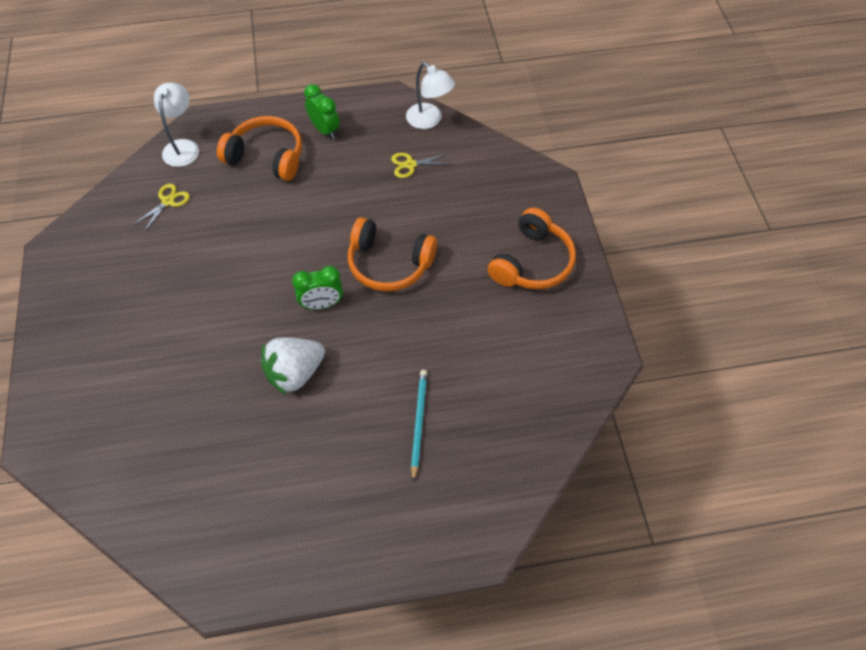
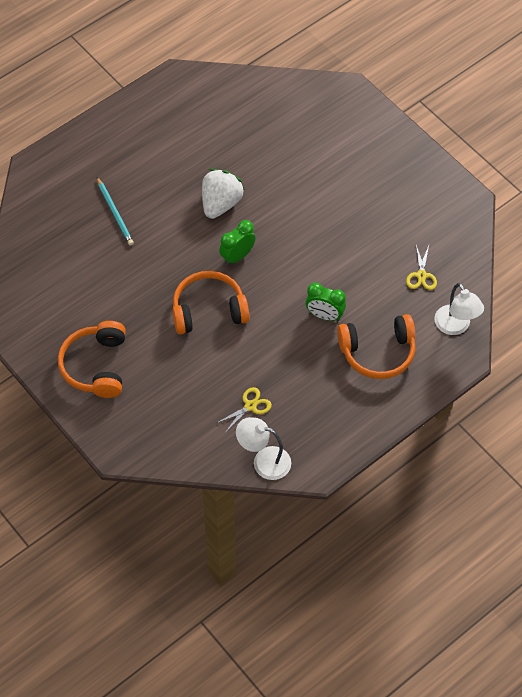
camera: 150 degrees right, 0 degrees up
(325, 130) = (350, 403): green clock -> green clock (324, 315)

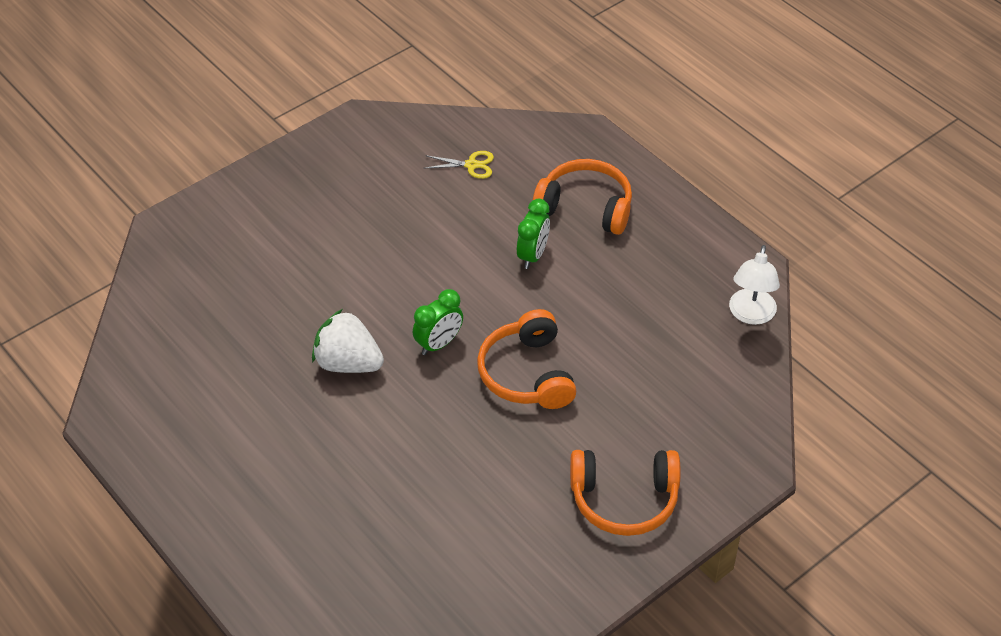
camera: 90 degrees left, 10 degrees down
(115, 213) = (357, 488): turquoise pencil -> none
(237, 256) = (439, 344): green clock -> green clock turned 90 degrees counterclockwise
(250, 406) = (673, 328): yellow scissors -> none
(378, 352) = (585, 207): orange headphones -> orange headphones turned 60 degrees counterclockwise
(455, 326) = (545, 138): white lamp -> none

